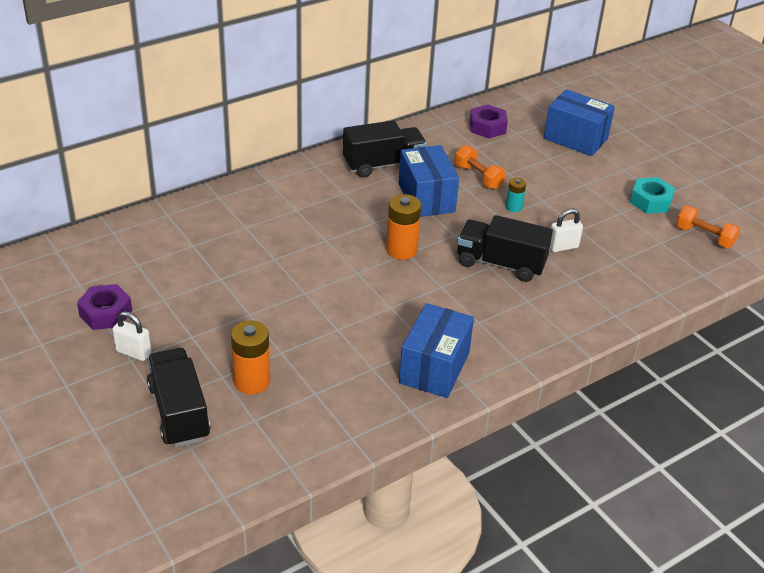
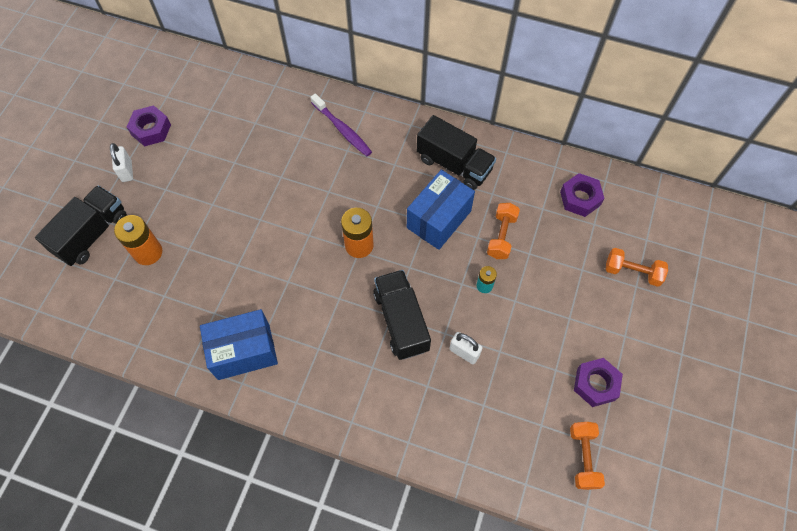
camera: 55 degrees right, 25 degrees up
(270, 201) = (342, 129): none -> purple toothbrush
(575, 139) = (632, 272): blue box -> orange dumbbell
(650, 201) = (595, 384): turquoise nut -> purple nut

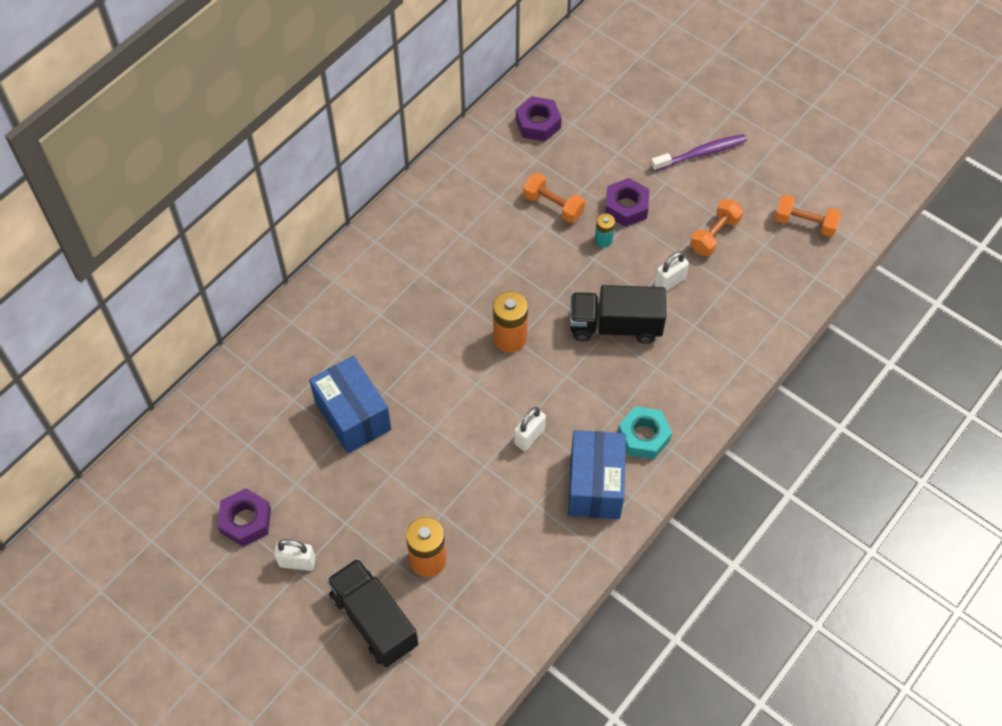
camera: 70 degrees left, 5 degrees down
(273, 288) = (529, 436): none -> white padlock
(301, 376) = (643, 437): none -> turquoise nut
(342, 129) = (348, 310): purple toothbrush -> purple toothbrush (700, 154)
(439, 219) = (509, 254): blue box -> blue box (353, 416)
(454, 164) = (447, 217): black truck -> none
(595, 384) = (739, 187): purple nut -> purple nut (626, 207)
(632, 272) = (636, 114): orange dumbbell -> orange dumbbell (714, 235)

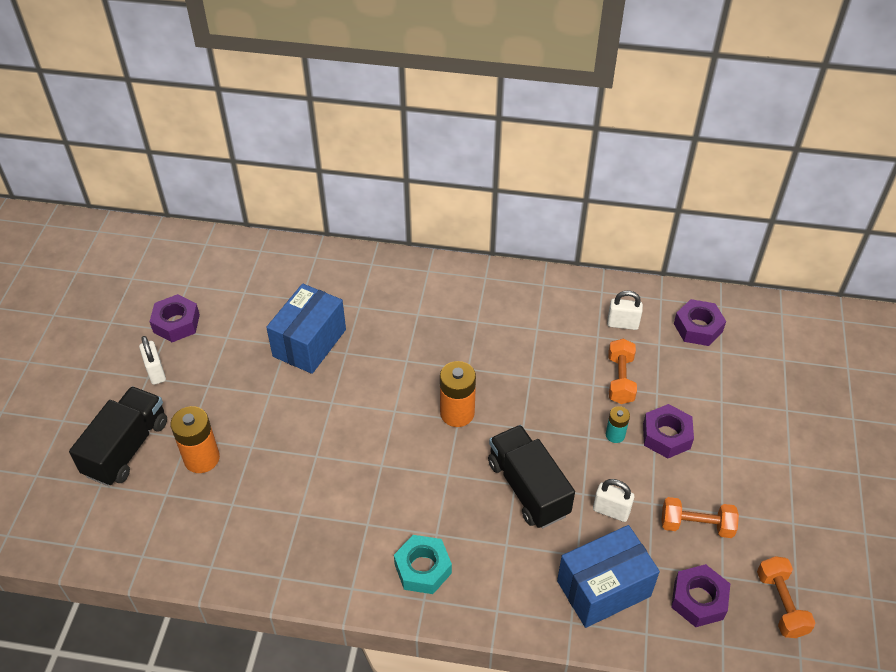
camera: 60 degrees right, 10 degrees down
(529, 436) = (365, 475): white padlock -> white padlock (622, 324)
(595, 485) = (346, 552): blue box -> blue box (603, 588)
(700, 154) = (781, 469): purple toothbrush -> none
(774, 270) = (698, 600): none -> purple nut

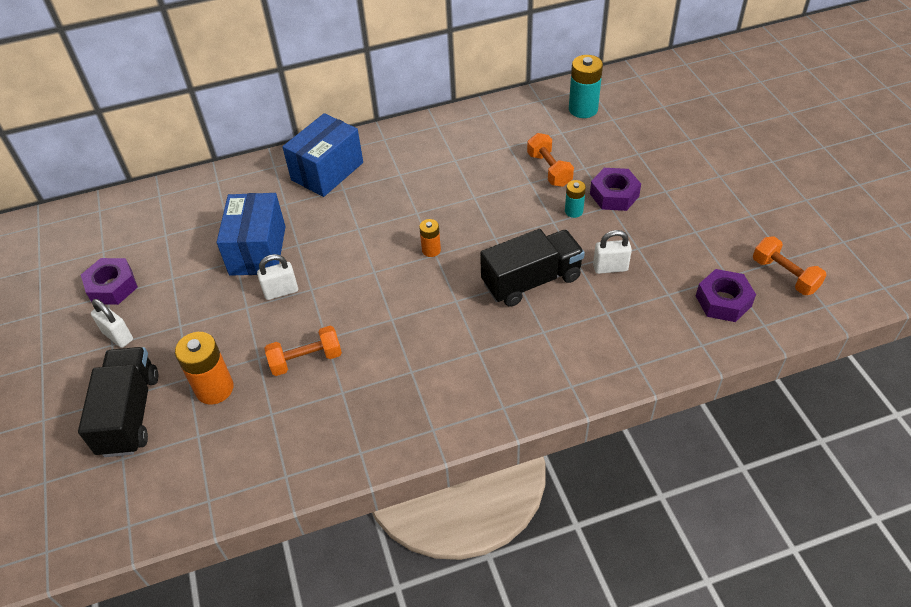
camera: 25 degrees left, 0 degrees up
(423, 569) = (485, 383): turquoise nut -> none
(457, 413) = (431, 250): orange battery -> orange battery, size x0.56
(528, 488) = (531, 281): black truck -> black truck turned 120 degrees clockwise
(603, 588) = (645, 327): blue box -> blue box (327, 171)
(622, 324) = (522, 129): white padlock -> white padlock (281, 291)
(696, 525) = (683, 248): orange dumbbell -> orange dumbbell (306, 360)
(698, 327) = (583, 109): purple nut -> turquoise battery

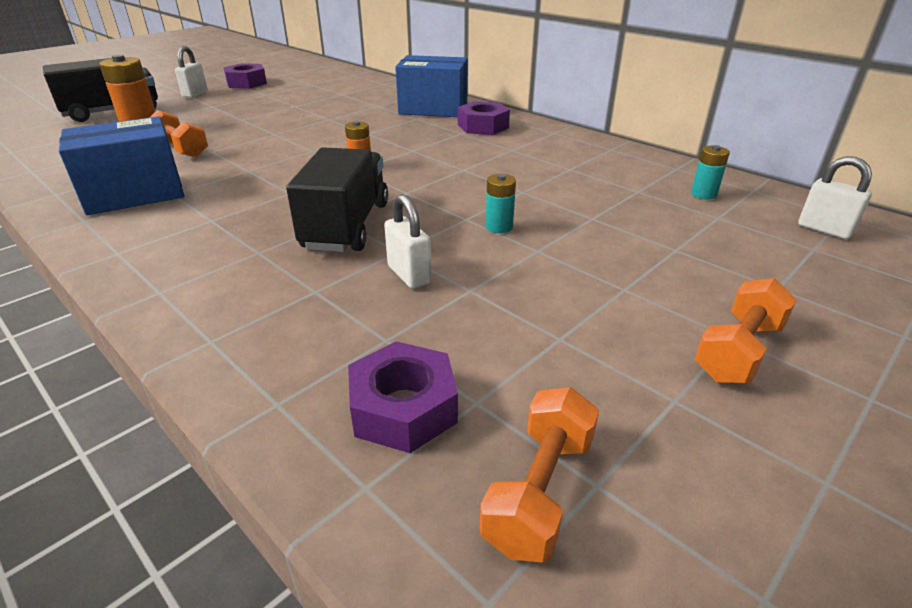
camera: 60 degrees right, 15 degrees down
(258, 250) = (312, 109): blue box -> blue box (135, 194)
(281, 291) = (265, 125): white padlock -> white padlock (824, 229)
(531, 281) = (346, 226): black truck -> black truck turned 120 degrees counterclockwise
(549, 170) = (558, 197): orange dumbbell -> orange dumbbell (738, 351)
(583, 109) = (703, 194): turquoise battery -> turquoise battery, size x0.56
(614, 195) = (563, 248): purple nut -> purple nut (483, 126)

